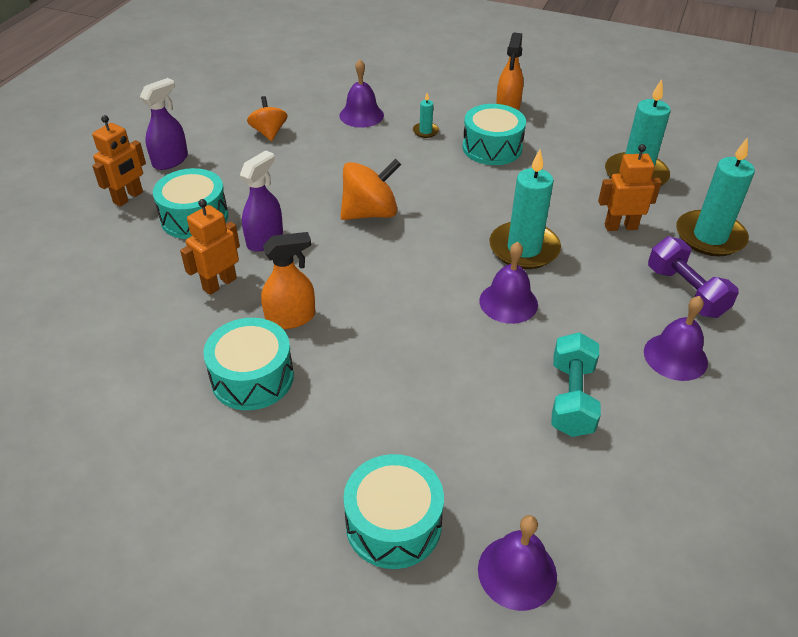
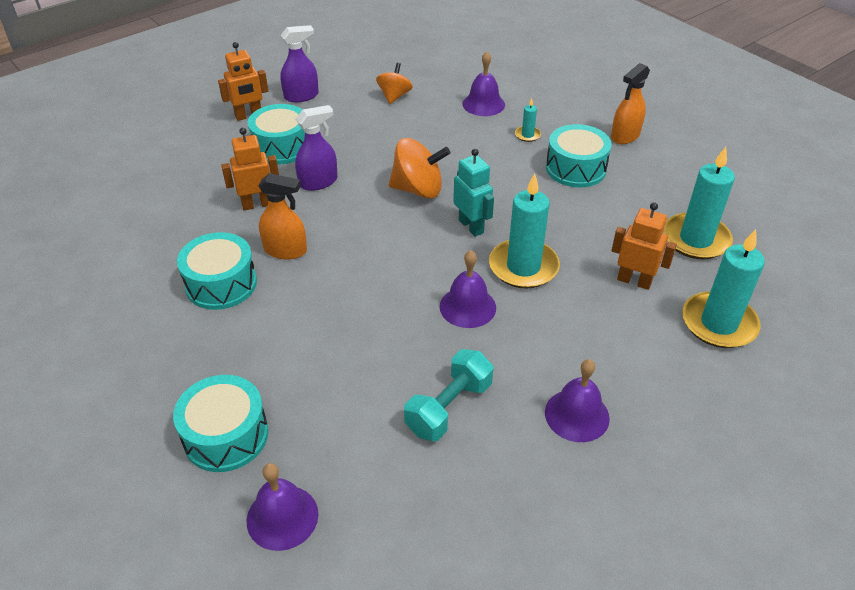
camera: 30 degrees right, 0 degrees up
(448, 229) = (471, 226): none -> turquoise robot
(685, 292) = (643, 363): purple dumbbell -> none

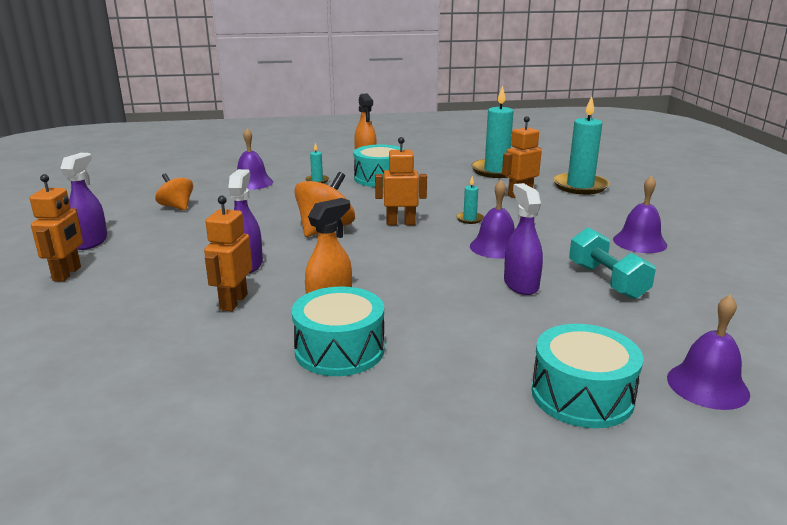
camera: 60 degrees left, 20 degrees down
(282, 147) = (157, 269): turquoise drum -> none
(396, 348) = (521, 284): none -> purple spray bottle
(471, 226) = (400, 223): turquoise robot -> orange robot
(523, 267) = (469, 219): turquoise candle -> turquoise candle, size x0.45

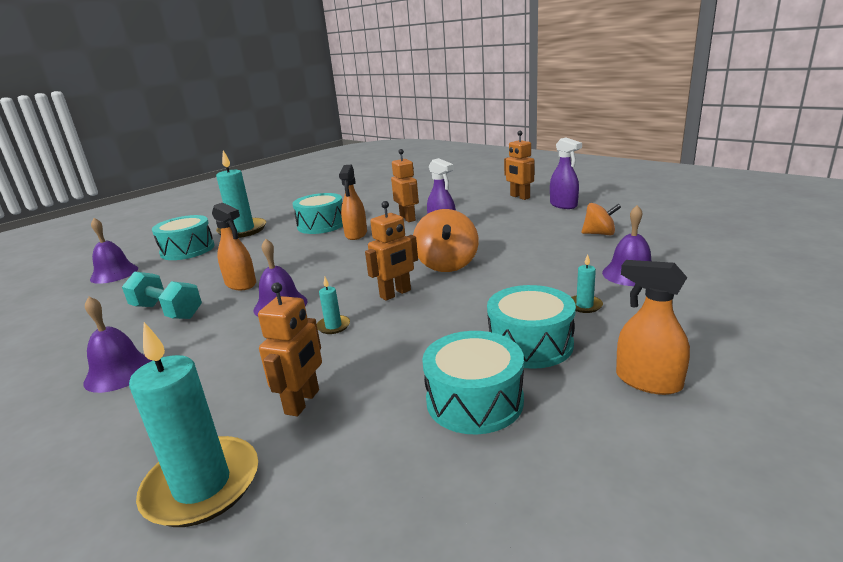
camera: 145 degrees right, 0 degrees up
(440, 173) = (474, 400): none -> turquoise drum
(496, 171) = (393, 463): turquoise candle -> turquoise candle (242, 230)
(521, 284) = (241, 284): purple spray bottle -> orange spray bottle

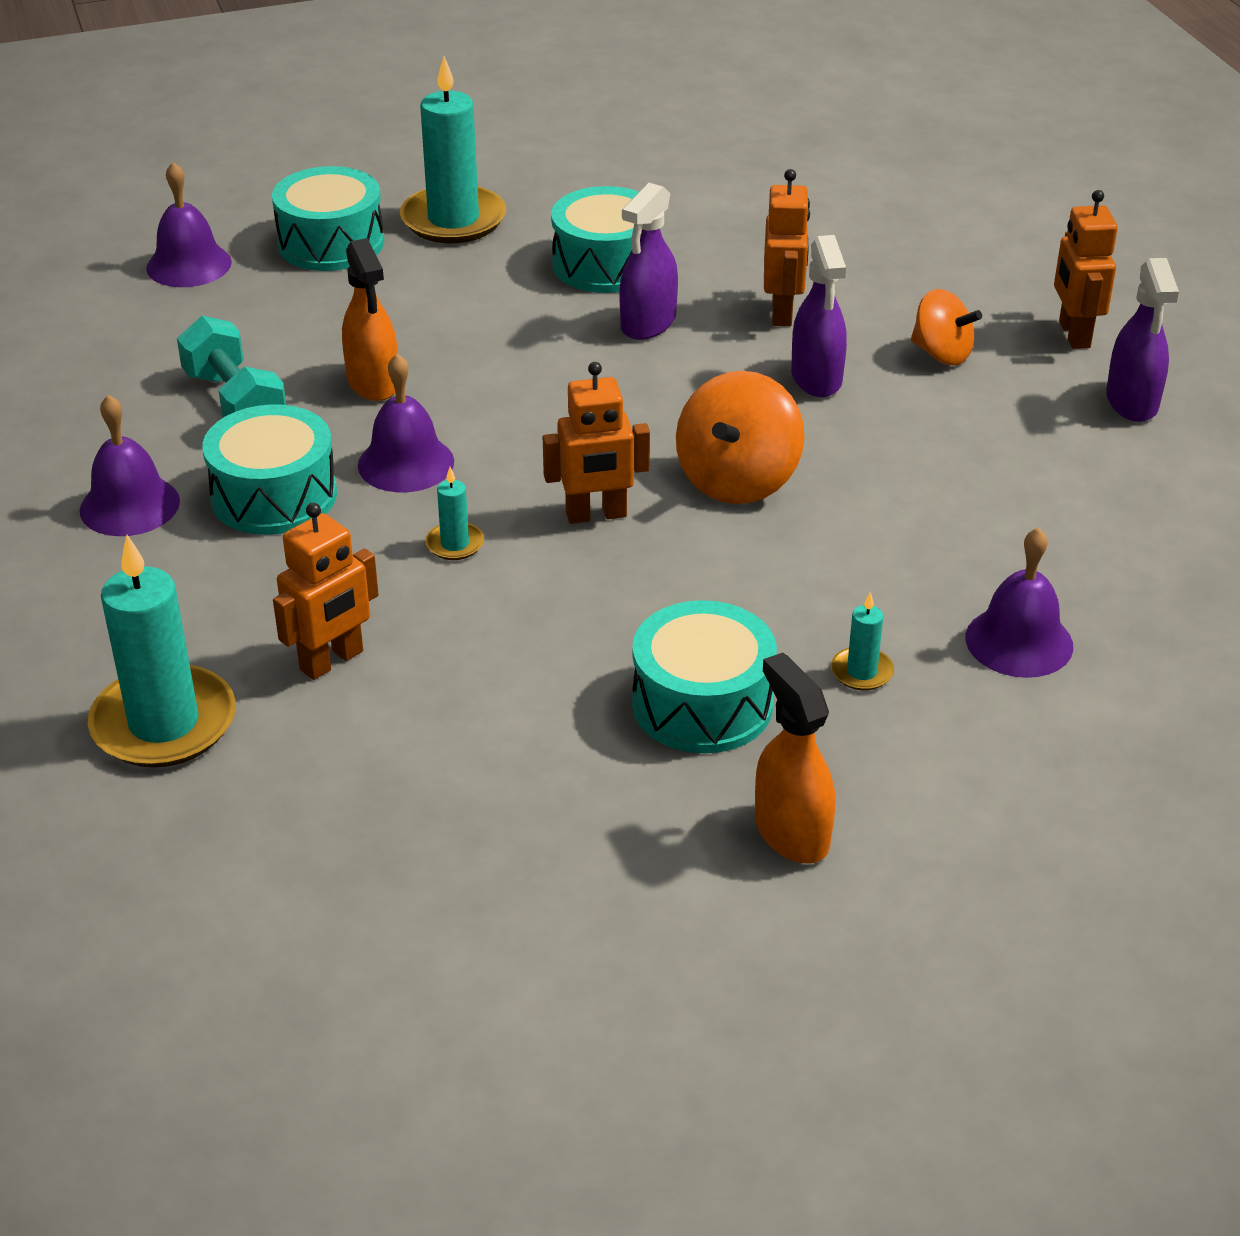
camera: 25 degrees right, 15 degrees up
(356, 234) = (648, 323): orange spray bottle -> purple spray bottle
(474, 400) = (541, 756): turquoise drum -> turquoise drum (274, 496)
(599, 234) = (1095, 520): orange spinning top -> orange spinning top (941, 354)

